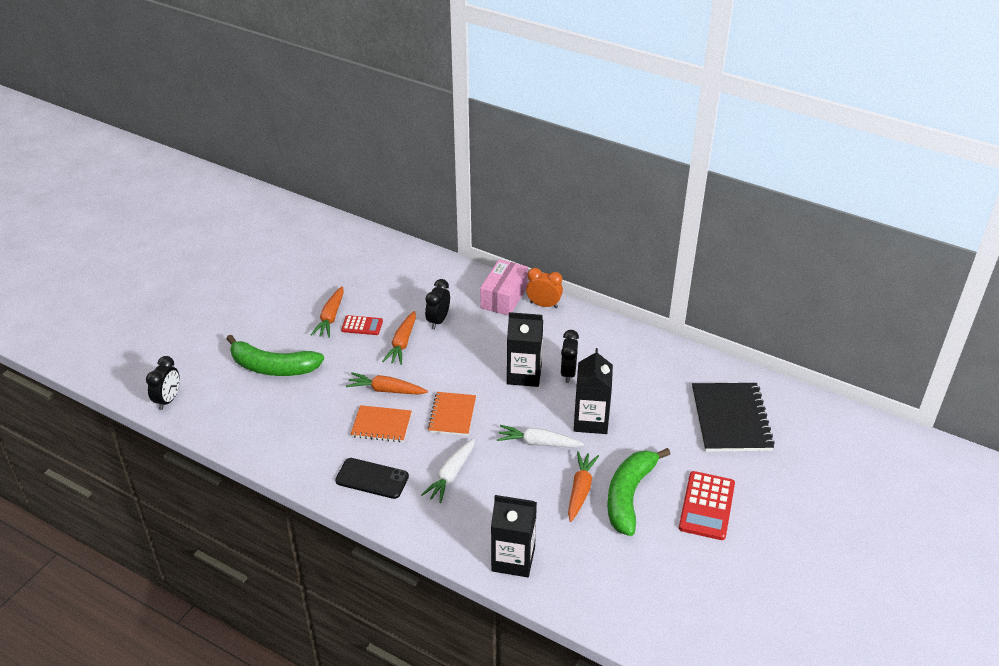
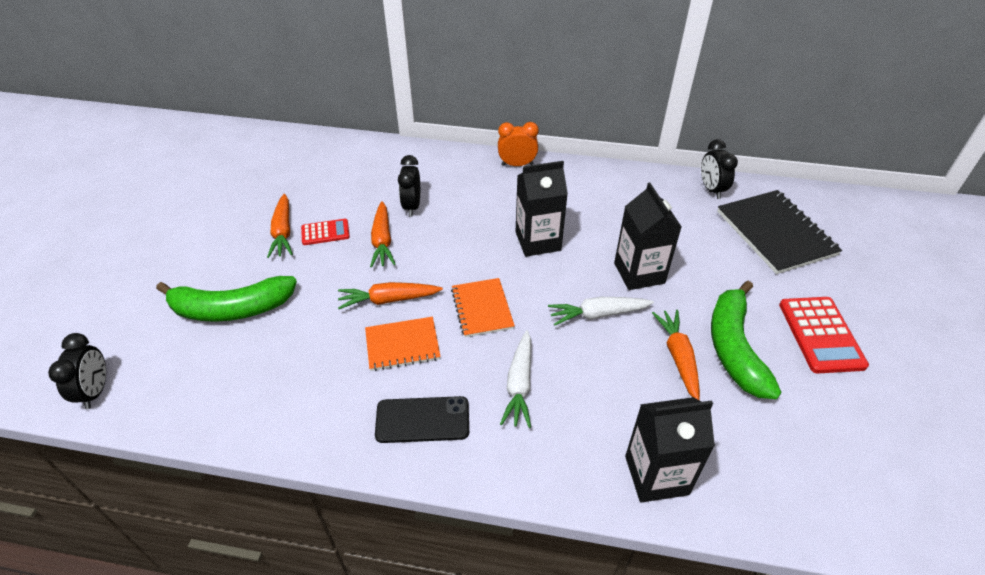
camera: 20 degrees left, 5 degrees up
(504, 297) = (471, 166): pink box -> none
(568, 373) = (583, 228): black clock -> black clock (711, 189)

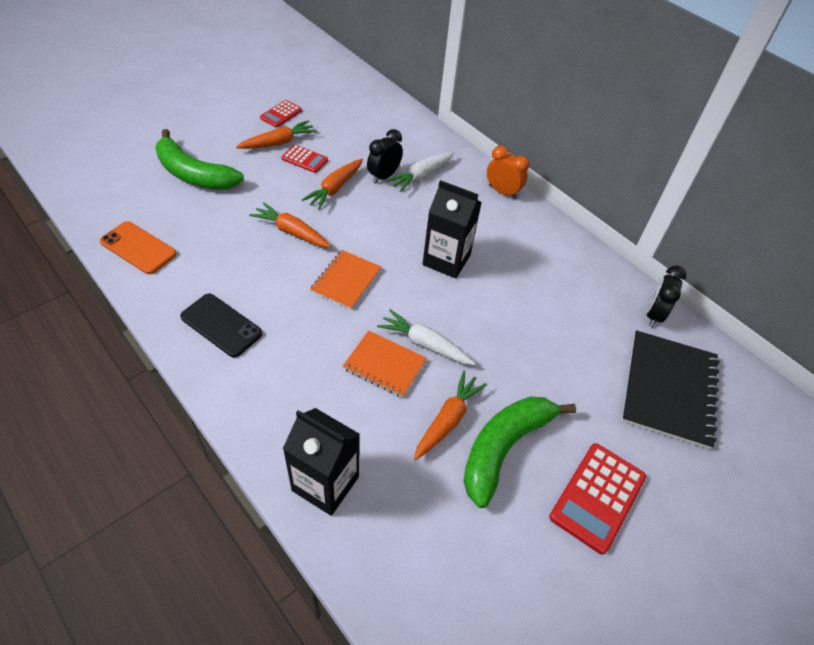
camera: 35 degrees right, 5 degrees up
(96, 391) = (75, 176): black clock -> none
(255, 206) = (281, 114): none -> red calculator
(256, 411) = (138, 248): none -> orange phone
(283, 232) = (278, 142): orange carrot -> orange carrot turned 150 degrees counterclockwise
(402, 345) = (265, 268): orange notebook -> orange notebook (384, 365)
(519, 385) = (308, 350): white carrot -> white carrot (421, 176)
(639, 273) = (498, 337): black carton -> none

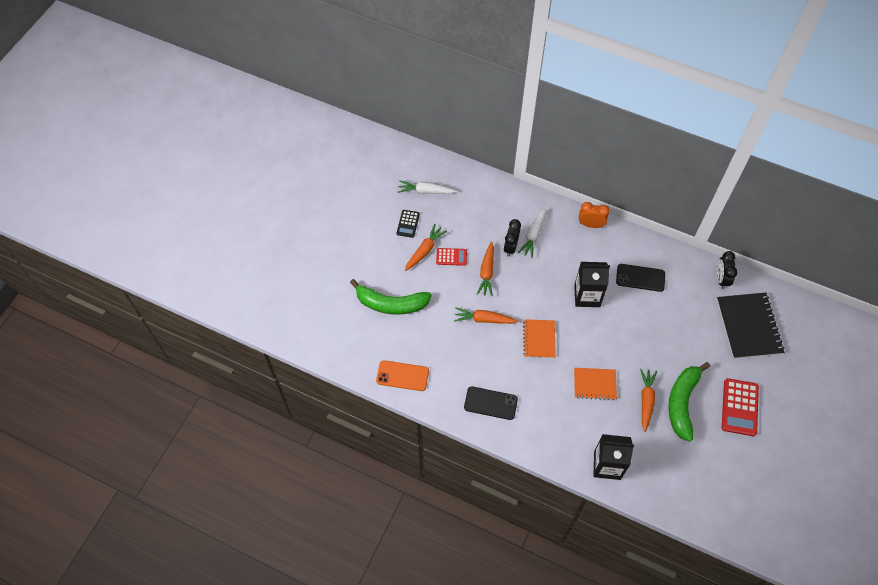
camera: 20 degrees left, 10 degrees up
(281, 114) = (408, 224): red calculator -> black calculator
(425, 344) = (608, 360): white carrot -> white carrot (425, 191)
(534, 269) = (640, 278): none -> black phone

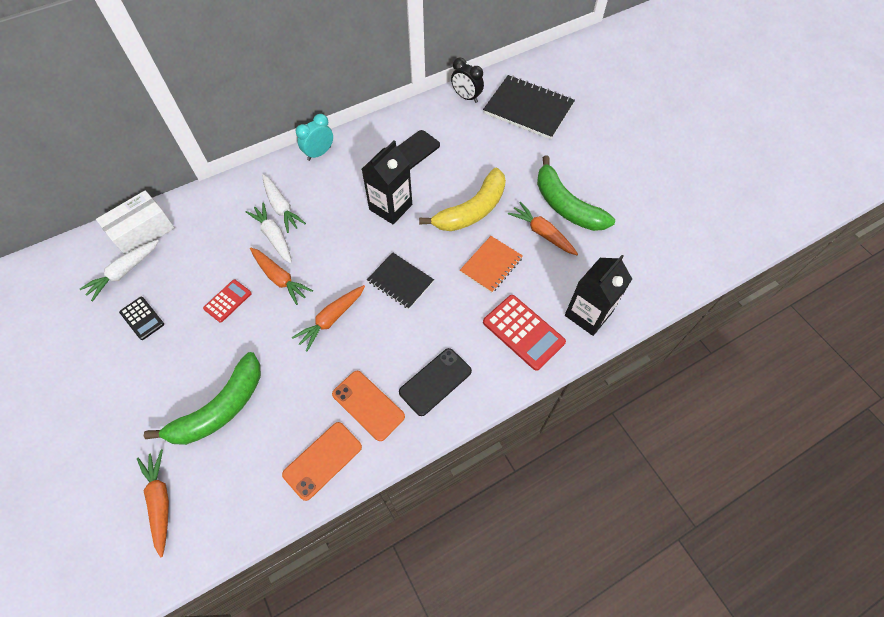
camera: 55 degrees left, 0 degrees up
(424, 250) = (192, 323): orange carrot -> orange carrot (160, 501)
(449, 377) = (368, 405): none -> orange phone
(456, 178) = (143, 232): none -> white box
(510, 247) = (273, 236): black clock -> white carrot
(539, 339) = (400, 281): orange notebook -> black notebook
(591, 224) = (319, 153): orange clock -> turquoise clock
(626, 346) = (472, 210): none -> yellow banana
(739, 407) = (602, 166): red calculator -> red calculator (523, 332)

